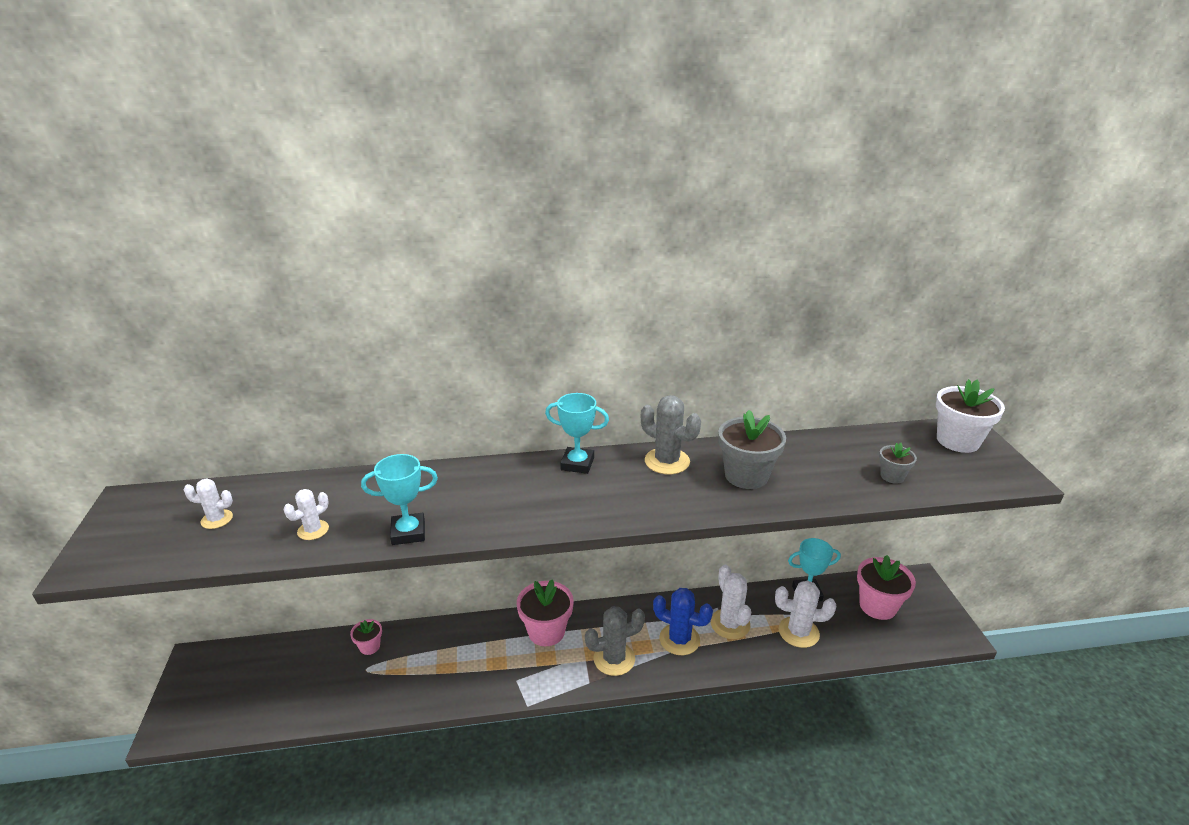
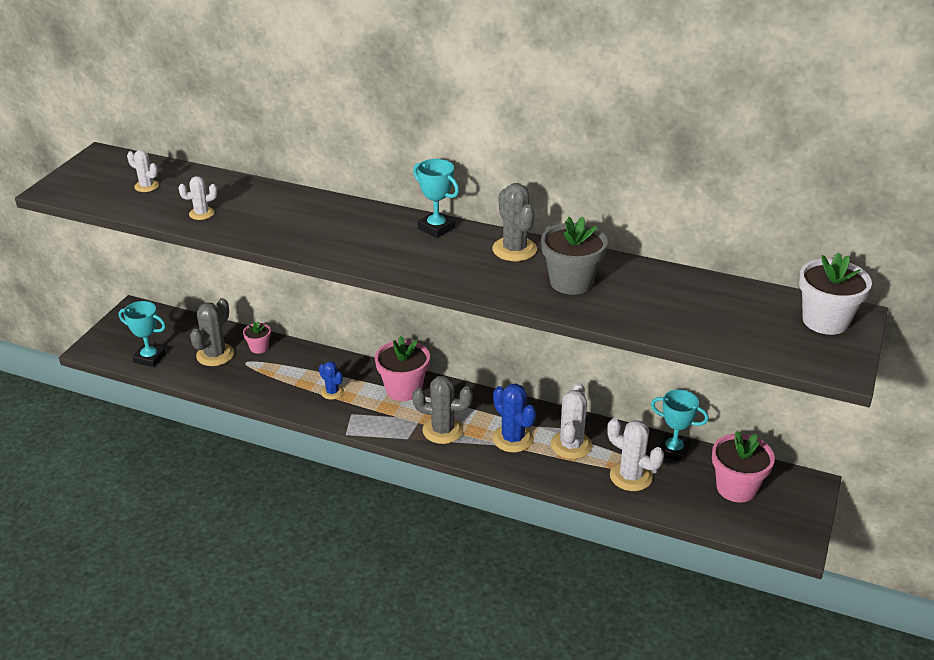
camera: 30 degrees right, 5 degrees up
(326, 675) = (215, 355): none -> grey cactus
(408, 532) = (263, 236): turquoise trophy -> turquoise trophy (150, 358)
(480, 664) = (332, 392): none -> blue cactus
(892, 476) = (710, 326): grey flower pot -> none

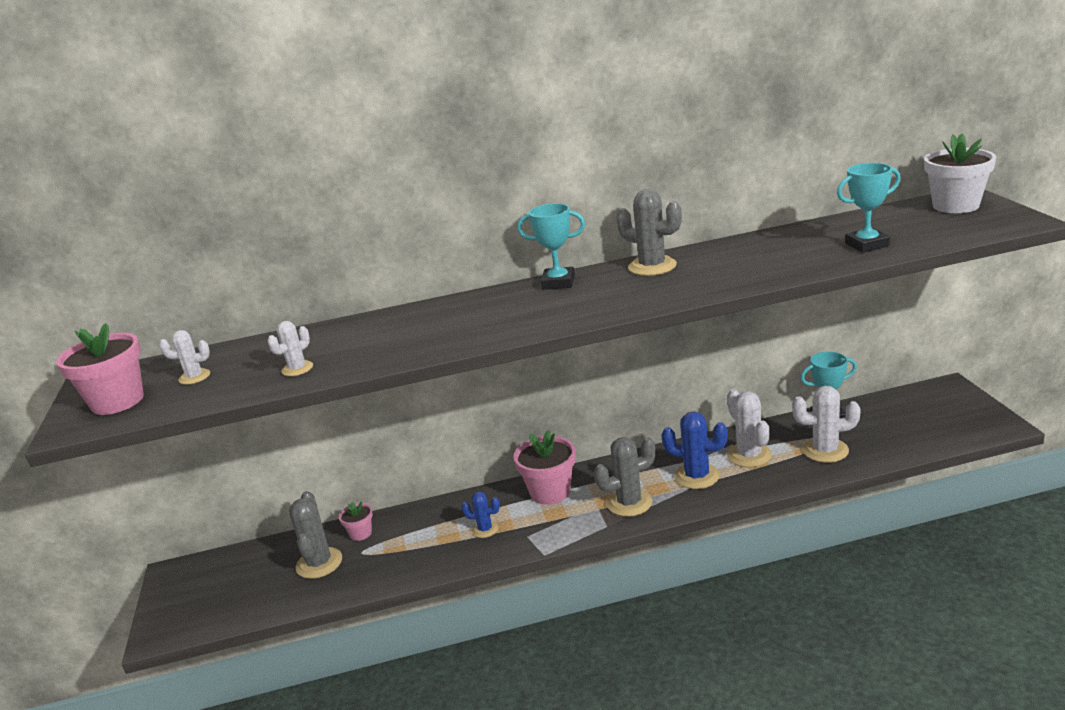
camera: 30 degrees left, 10 degrees down
(150, 358) = (244, 604): turquoise trophy -> turquoise trophy (866, 245)
(571, 282) = (738, 263): grey flower pot -> none
(736, 488) = (907, 416): pink flower pot -> pink flower pot (117, 401)

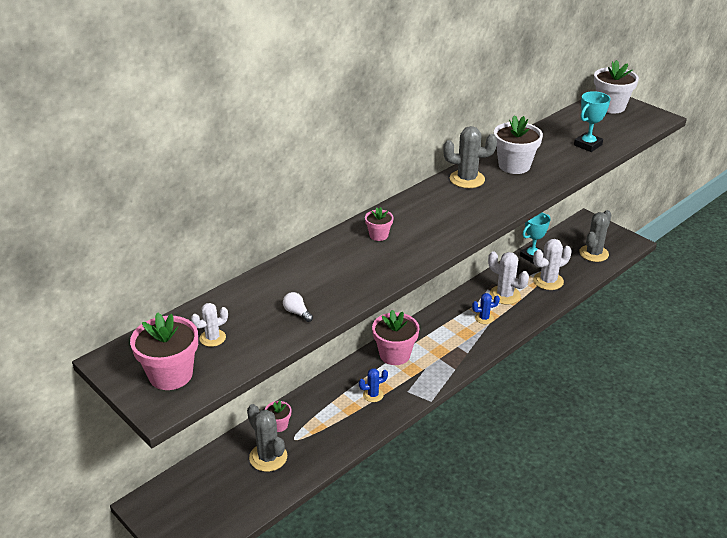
camera: 35 degrees left, 10 degrees up
(297, 369) = (297, 312): white cactus -> white light bulb
(477, 309) = (378, 235): none -> pink flower pot
(558, 283) = (414, 202): turquoise trophy -> none
(629, 503) = (456, 348): grey cactus -> grey cactus (593, 253)
(696, 476) = (484, 318): blue cactus -> blue cactus, size x0.59
(732, 258) = (514, 165): none -> white flower pot

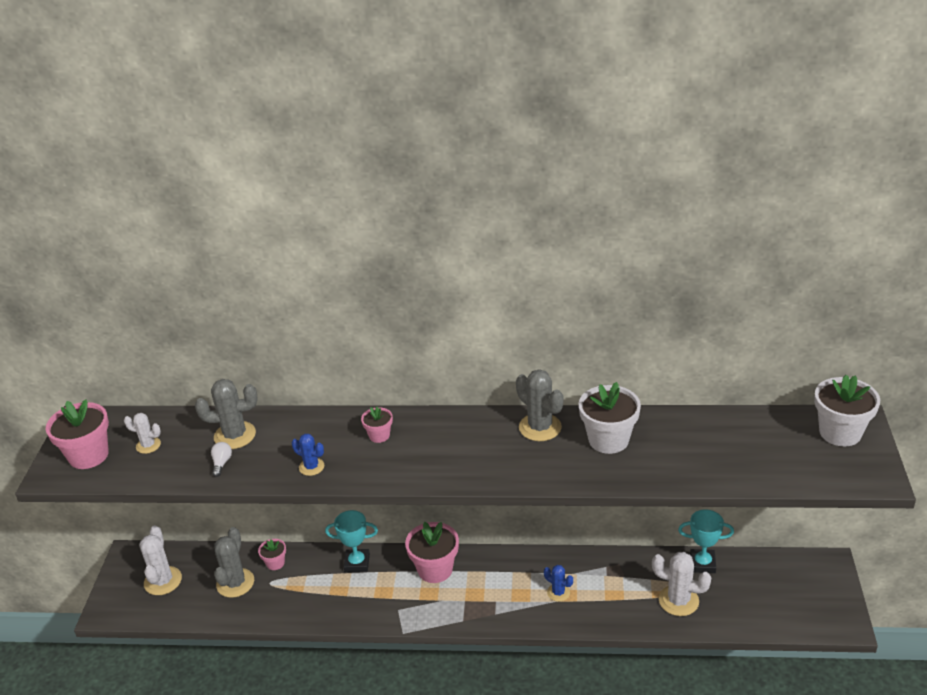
camera: 50 degrees right, 0 degrees up
(373, 395) = (369, 591): blue cactus -> blue cactus (311, 467)
(505, 295) = (612, 584): white cactus -> white cactus (163, 581)
(587, 145) = (726, 462): turquoise trophy -> turquoise trophy (357, 563)
(593, 253) = (777, 606): grey cactus -> grey cactus (235, 435)

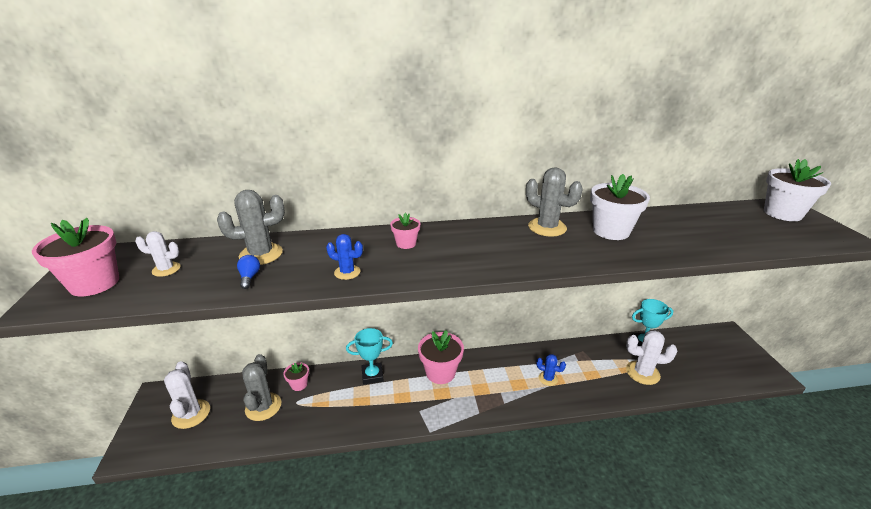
camera: 15 degrees left, 5 degrees down
(222, 463) = (249, 277): white light bulb -> blue light bulb

